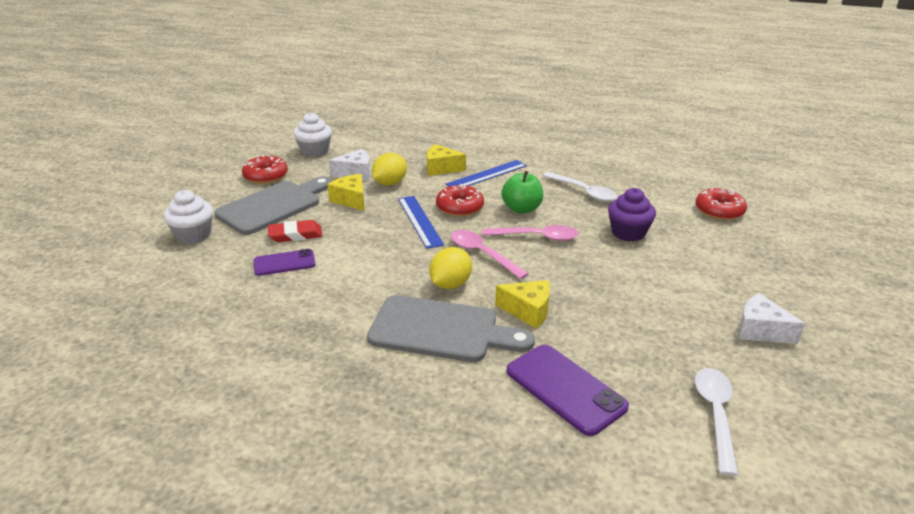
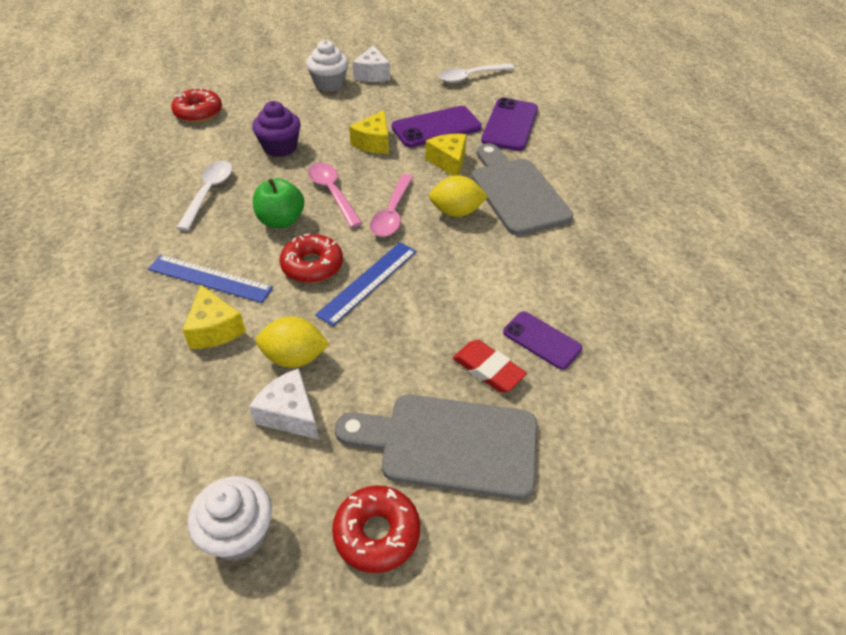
camera: 125 degrees left, 15 degrees up
(193, 235) = (586, 477): white cupcake -> white cupcake (329, 84)
(351, 200) = (368, 370): yellow cheese -> yellow cheese (374, 143)
(600, 330) = (436, 127): none -> purple phone

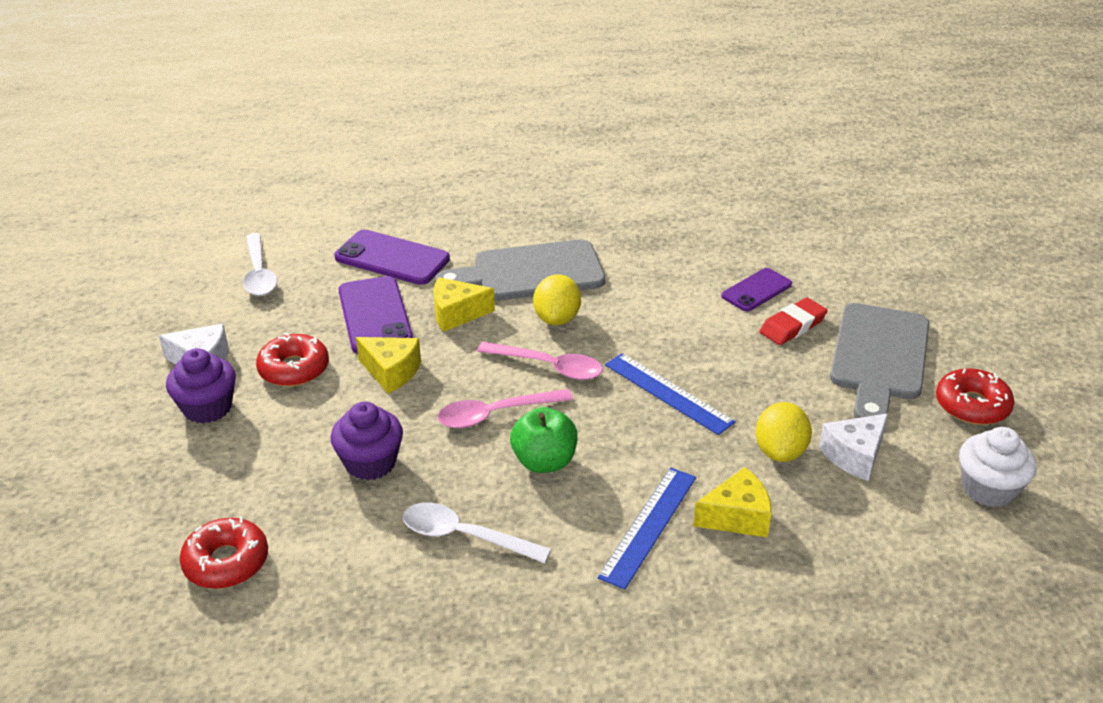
camera: 80 degrees left, 10 degrees down
(312, 265) = (635, 435): red donut -> red donut (294, 369)
(329, 84) = (207, 407): white cupcake -> purple cupcake

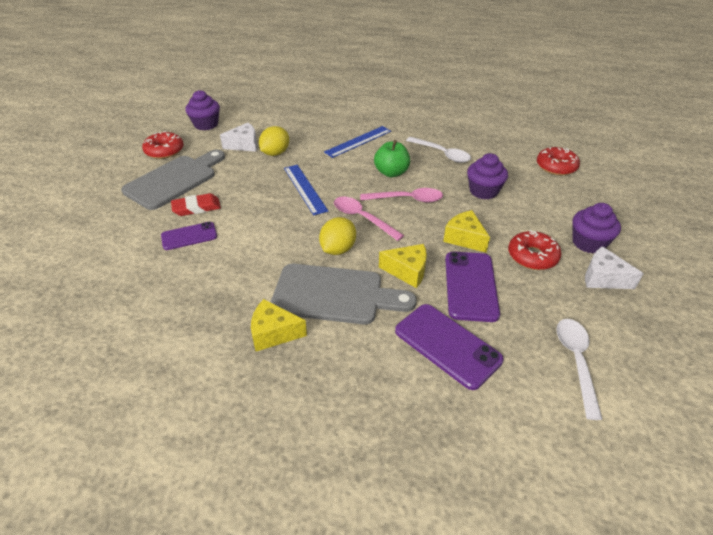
camera: 160 degrees left, 5 degrees up
(737, 517) = (318, 137): yellow cheese -> yellow cheese (274, 333)
(988, 489) = (206, 124): white cupcake -> purple cupcake

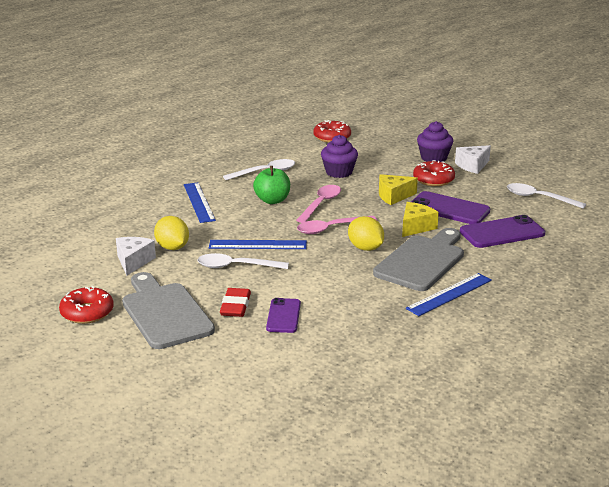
camera: 65 degrees left, 15 degrees down
(206, 124) = (52, 278): purple cupcake -> none
(261, 189) = (236, 266): none -> white spoon
(274, 333) = (449, 294): yellow cheese -> blue ruler

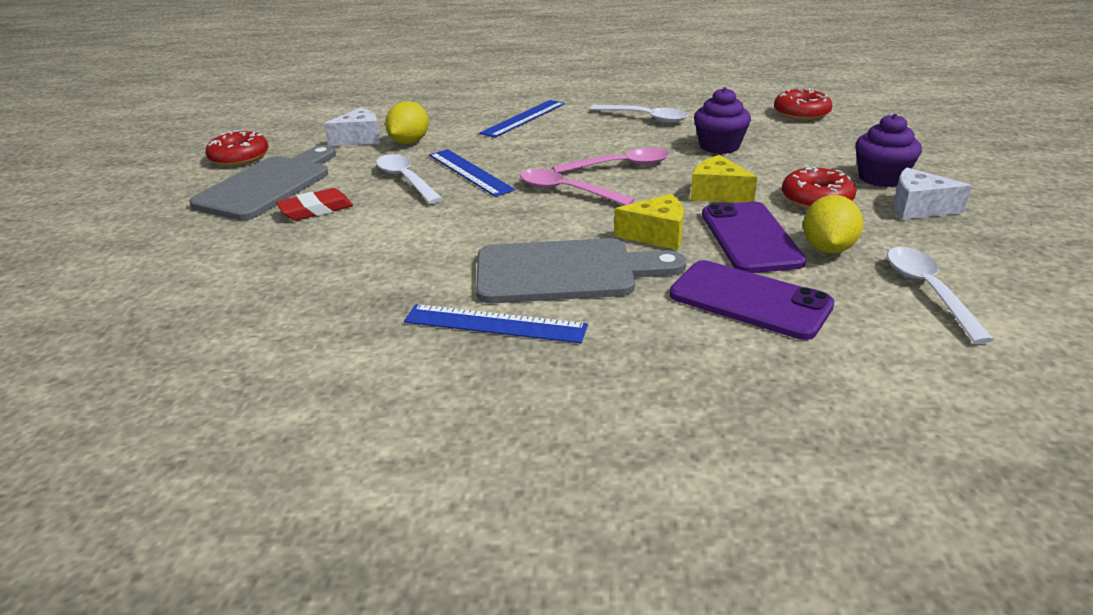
camera: 55 degrees right, 5 degrees up
(272, 200) = (585, 143): green apple -> none
(283, 316) = (318, 240): purple phone -> none
(365, 248) = (547, 226): yellow lemon -> yellow lemon (827, 248)

